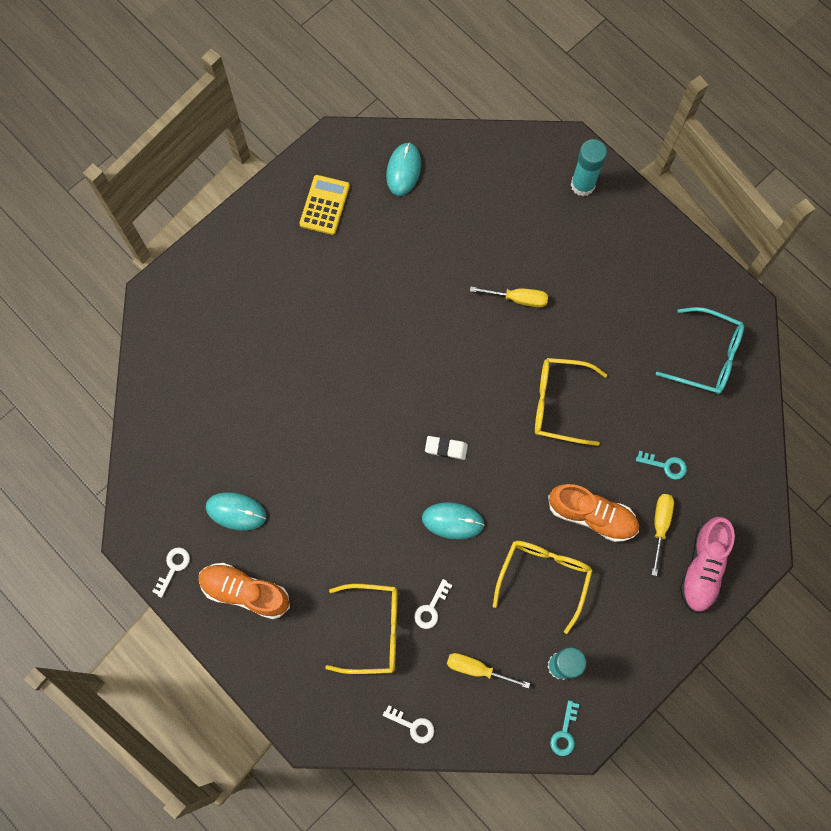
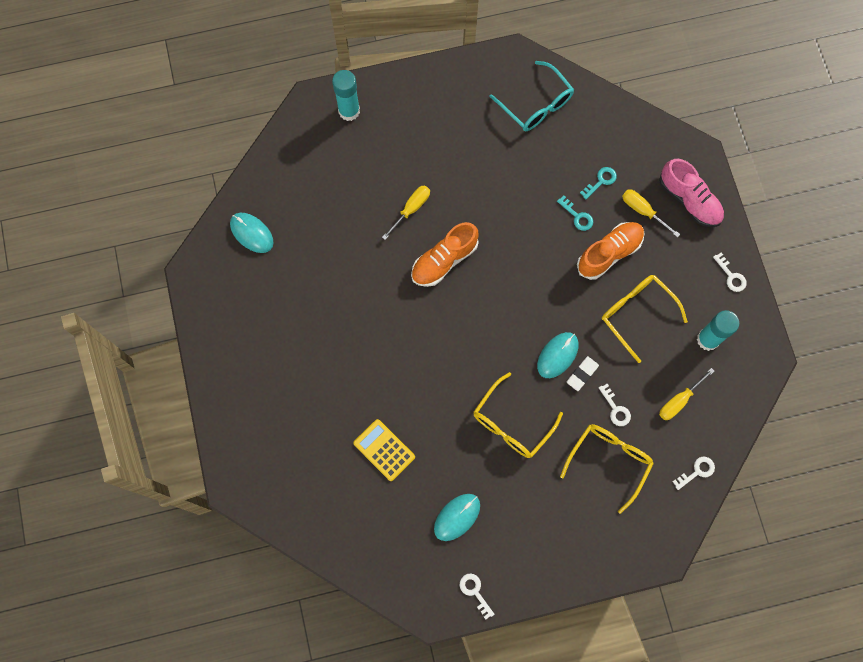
camera: 60 degrees left, 0 degrees up
(245, 592) = (526, 544): orange shoe -> orange shoe (444, 260)
(324, 205) = (242, 310): yellow calculator -> yellow calculator (384, 450)
(446, 448) = (498, 328): white eraser -> white eraser (582, 374)
(559, 403) = (511, 227): yellow glasses -> yellow glasses (511, 423)
(564, 733) = (758, 365): turquoise key -> turquoise key (577, 216)
(646, 654) = (731, 276): none -> white key
(707, 357) = (536, 105): turquoise glasses -> turquoise glasses turned 90 degrees clockwise

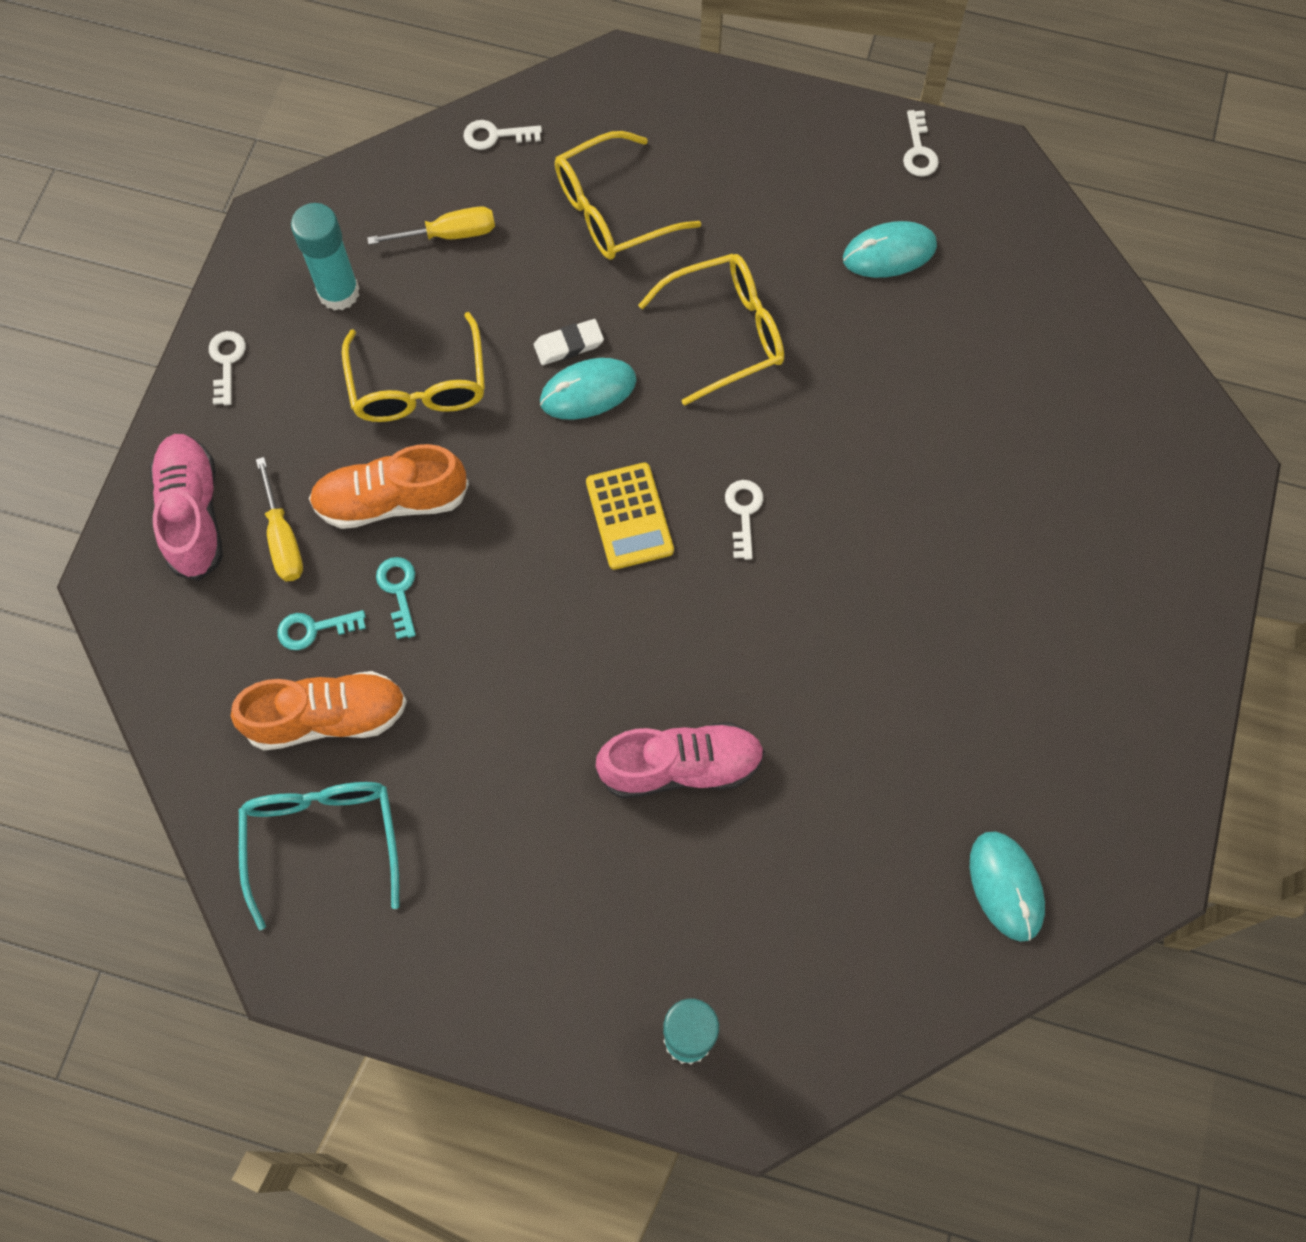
camera: 150 degrees left, 5 degrees down
(384, 450) = (952, 397): yellow calculator -> yellow calculator (629, 516)
(411, 209) = (681, 766): yellow screwdriver -> pink shoe
(444, 260) = (678, 641): orange shoe -> orange shoe (327, 717)
(615, 409) = (552, 272): white key -> white key (744, 513)

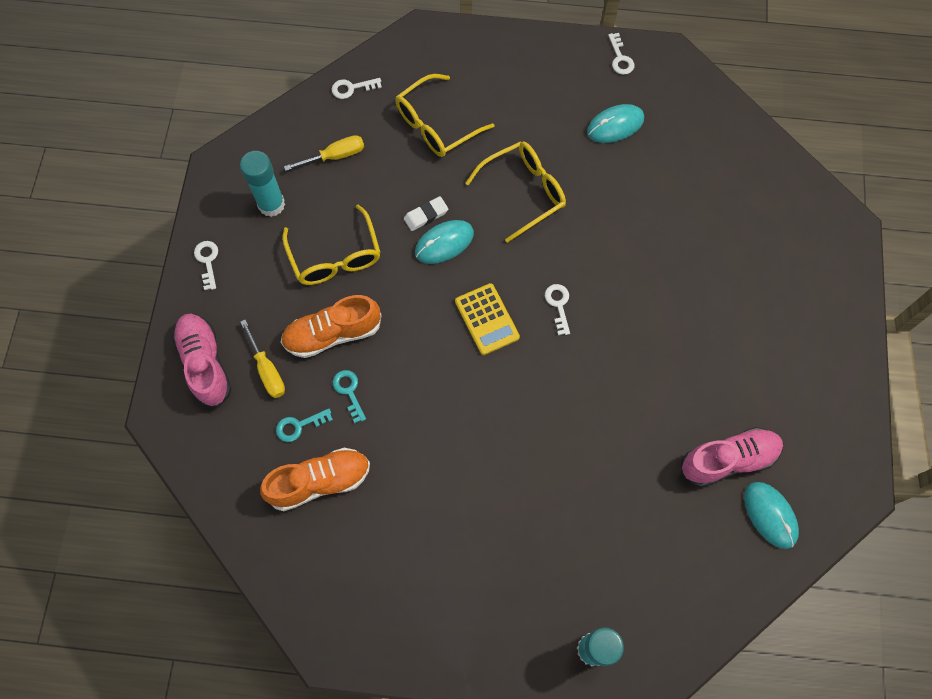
camera: 10 degrees left, 0 degrees up
(323, 839) = (332, 562): turquoise glasses -> none
(681, 766) = (552, 474): pink shoe -> pink shoe (728, 460)

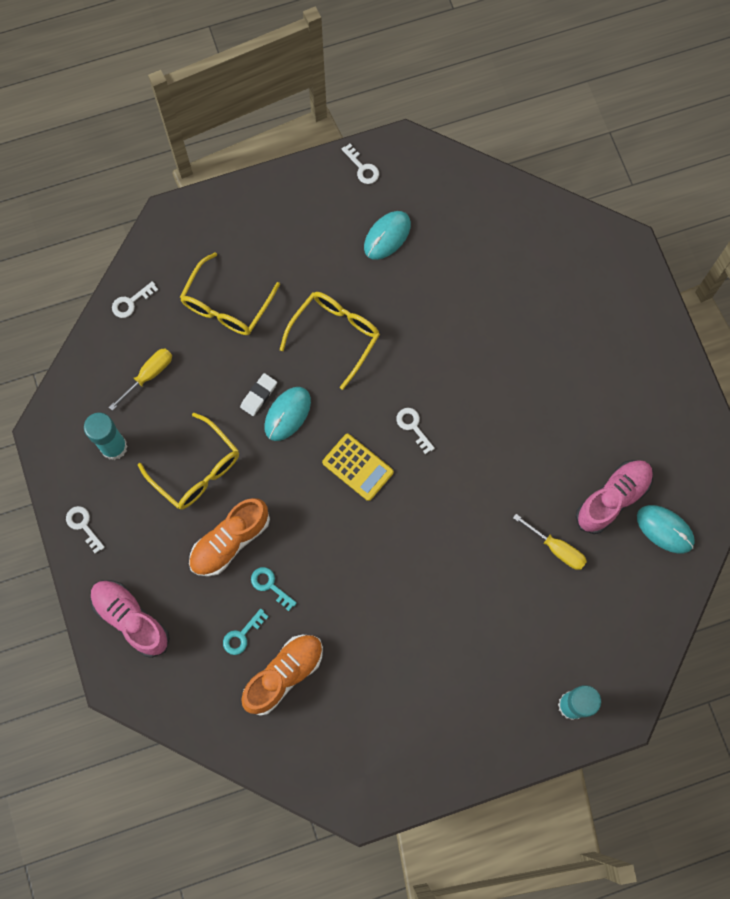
camera: 25 degrees left, 5 degrees up
(267, 371) = (189, 600): yellow screwdriver -> yellow screwdriver (557, 549)

